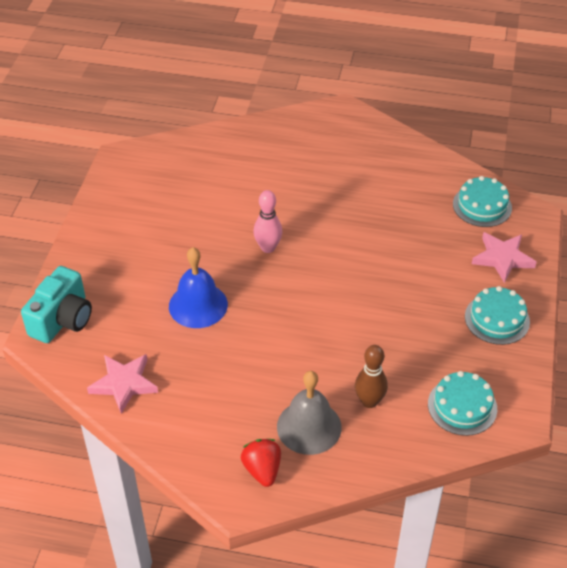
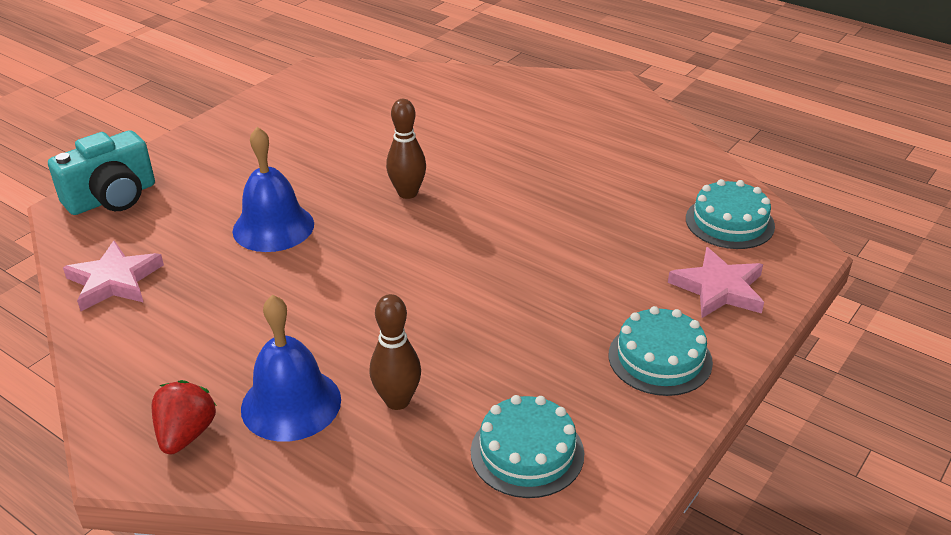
camera: 25 degrees right, 10 degrees down
(268, 248) = (407, 193): pink bowling pin -> brown bowling pin
(309, 427) = (291, 404): grey bell -> blue bell

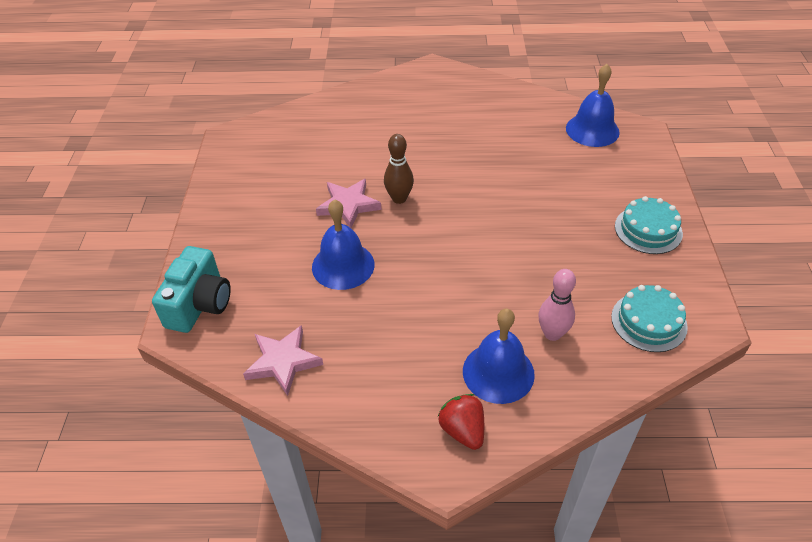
camera: 35 degrees left, 10 degrees up
(397, 401) = (552, 333): brown bowling pin -> pink bowling pin
(719, 288) = (630, 173): pink star -> pink star (348, 205)
(729, 222) = (592, 130): turquoise cake -> blue bell

